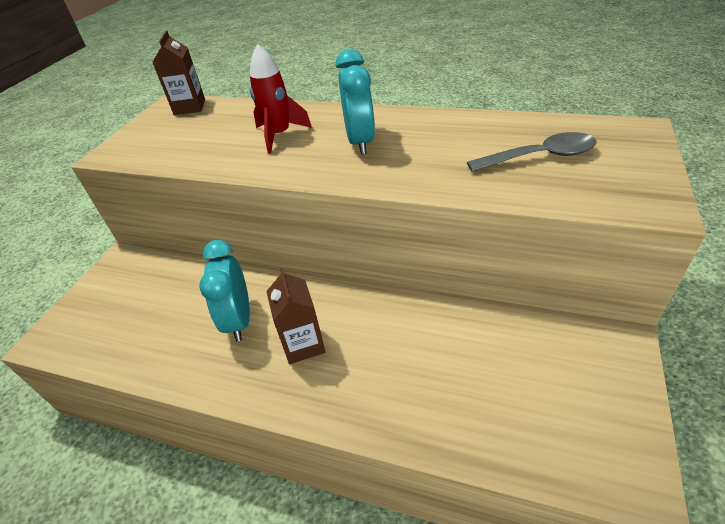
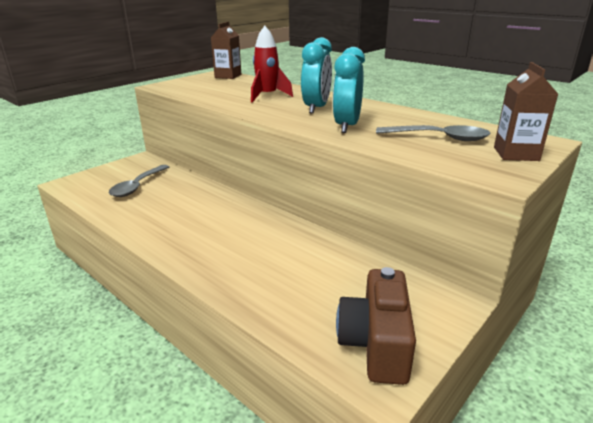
camera: 20 degrees right, 15 degrees down
(154, 308) = (137, 186): none -> grey spoon
(239, 320) = (181, 206): turquoise clock -> turquoise clock (347, 126)
(303, 344) = (210, 229): brown carton -> brown carton (516, 154)
(593, 434) = (376, 344): none -> brown camera

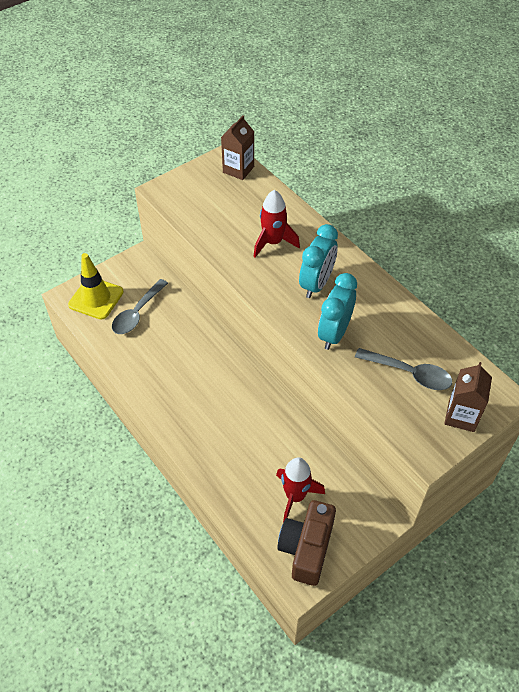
camera: 10 degrees right, 25 degrees up
(95, 182) = (96, 298): none -> yellow traffic cone
(341, 294) = (295, 496): none -> red rocket

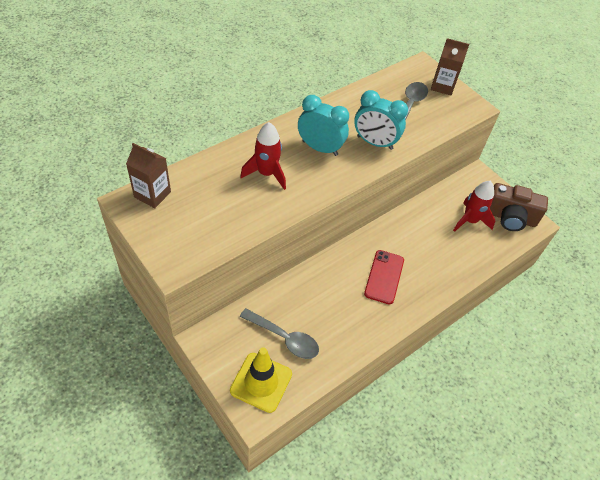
camera: 95 degrees left, 0 degrees up
(207, 396) = (384, 277): none -> red phone

